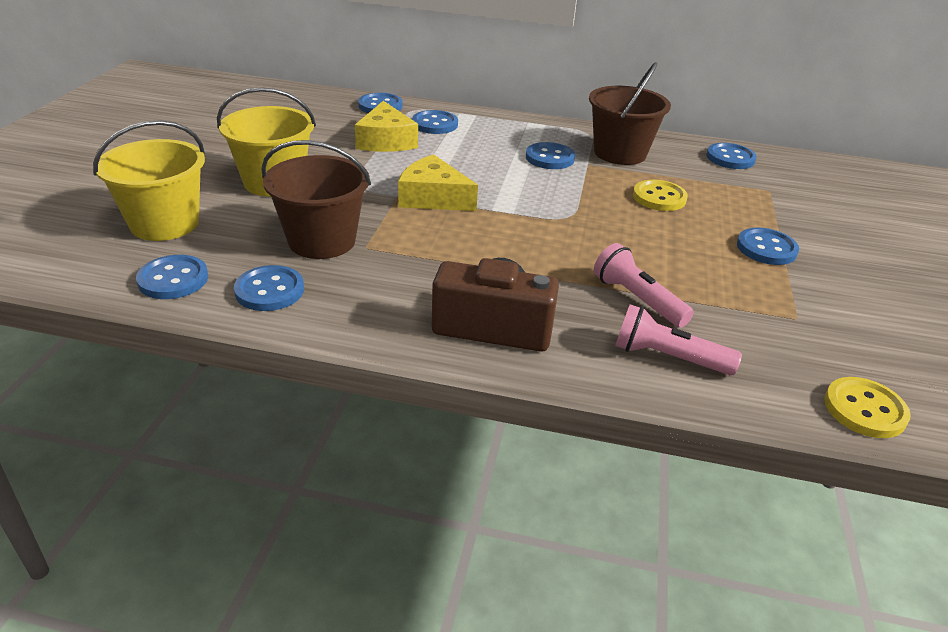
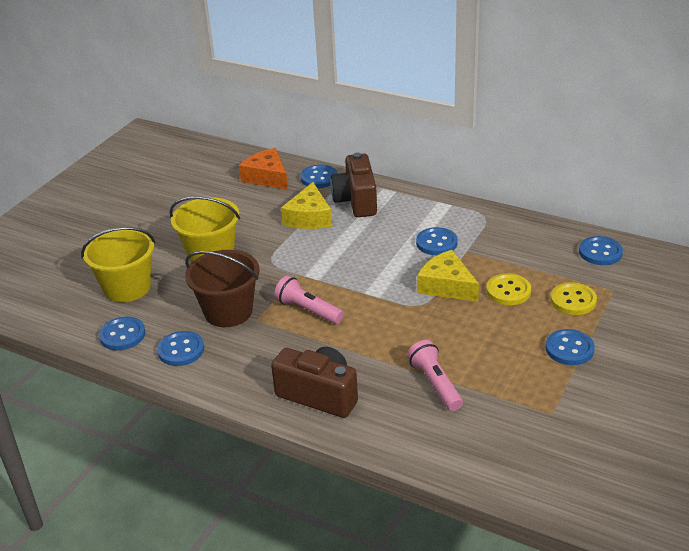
camera: 20 degrees right, 0 degrees up
(316, 107) = (267, 177): none -> orange cheese
(433, 198) = (323, 278): yellow cheese -> yellow cheese (446, 286)
(435, 124) = (356, 201): blue button -> brown camera
(620, 153) = (501, 241): brown bucket -> none
(668, 357) = (431, 433): pink flashlight -> pink flashlight (308, 310)
(864, 409) = (551, 490): yellow button -> yellow button (573, 300)

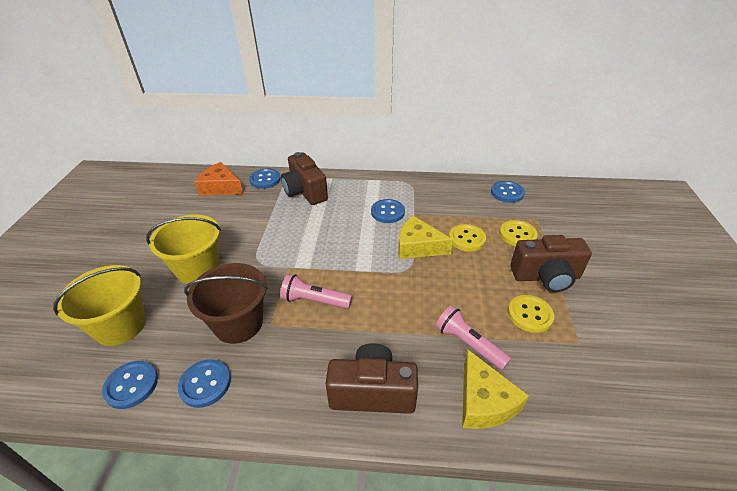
camera: 25 degrees left, 5 degrees up
(309, 217) = (273, 213): yellow cheese -> yellow cheese (484, 401)
(520, 377) = (530, 314): none -> yellow button
(569, 349) = (546, 277): blue button -> brown camera

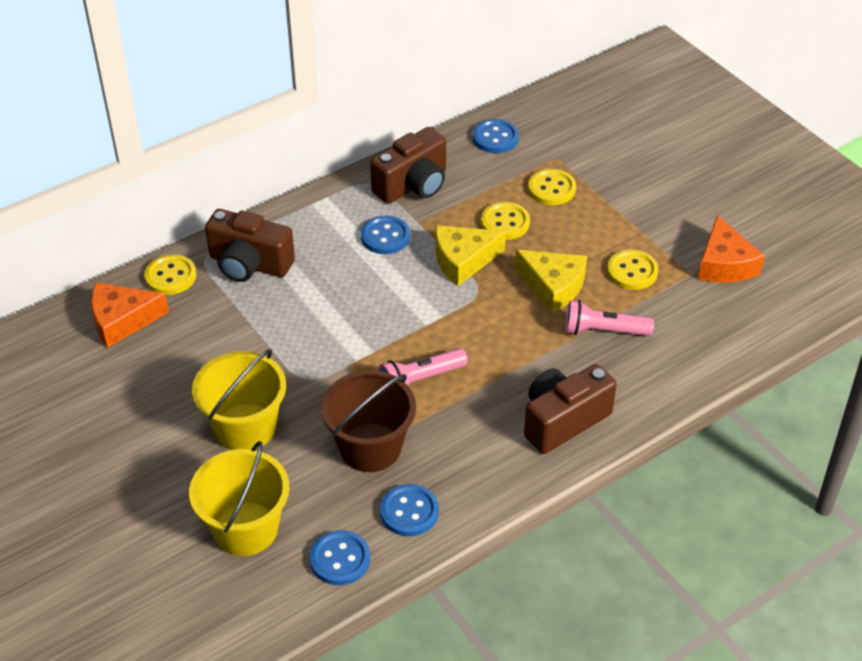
camera: 40 degrees left, 5 degrees up
(265, 179) = (170, 276): blue button -> yellow button
(484, 401) = (656, 369): yellow cheese -> yellow cheese (553, 286)
(546, 277) = (616, 223): brown camera -> brown camera (413, 185)
(616, 352) = (724, 264): none -> orange cheese

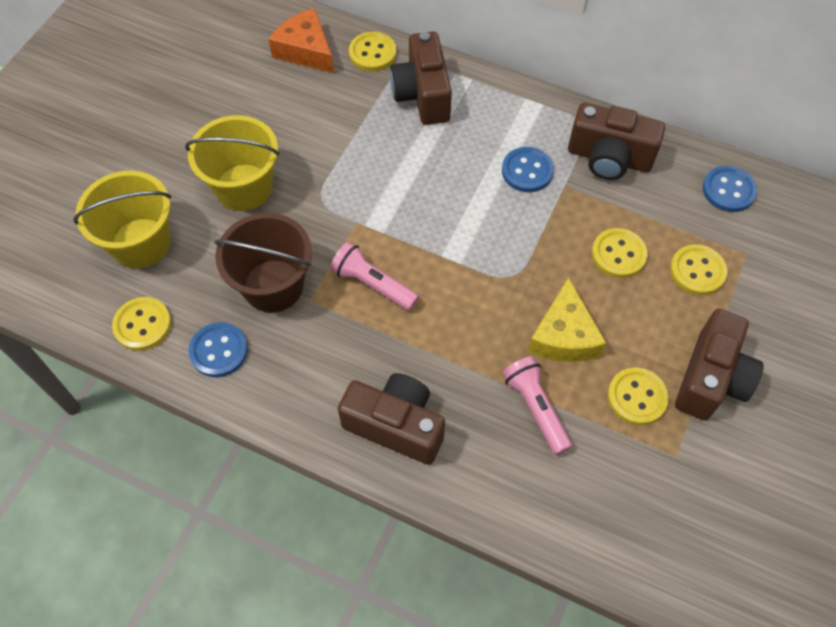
camera: 60 degrees right, 15 degrees up
(340, 559) = (142, 325): blue button -> yellow button
(463, 260) = (542, 245): yellow cheese -> none
(643, 226) = (711, 378): none -> brown camera
(724, 264) = (716, 483): orange cheese -> none

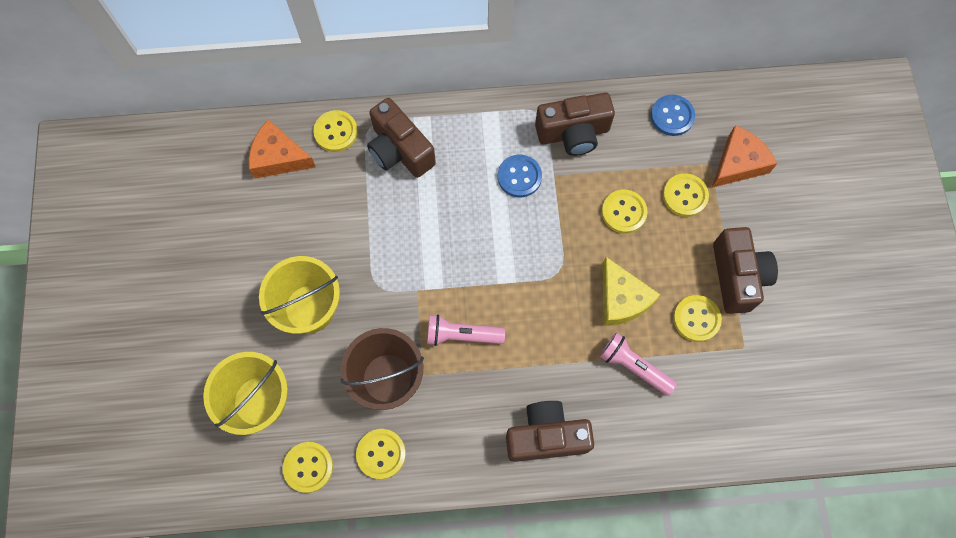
camera: 30 degrees left, 10 degrees up
(219, 351) = (381, 454): blue button -> yellow button
(779, 268) = (738, 163): none -> orange cheese

